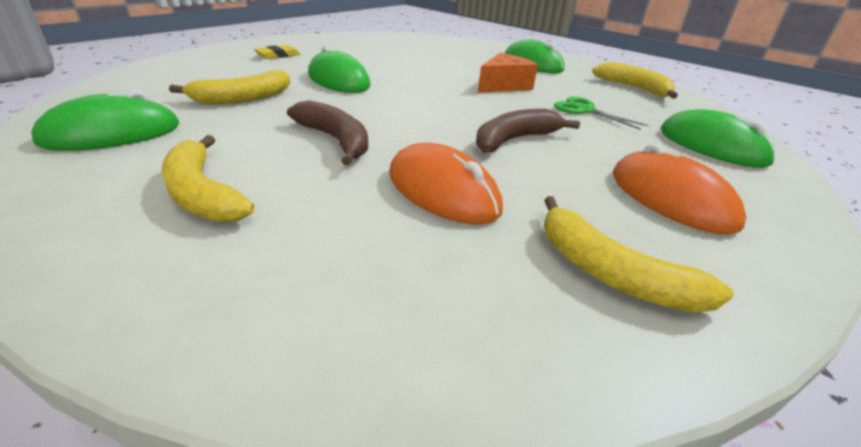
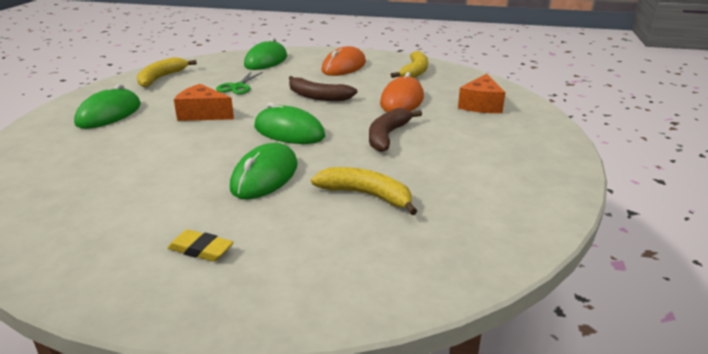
camera: 115 degrees left, 5 degrees down
(112, 134) = (492, 205): green mouse -> green mouse (289, 132)
(201, 194) = (488, 143): yellow banana -> none
(329, 267) = (481, 105): none -> orange cheese

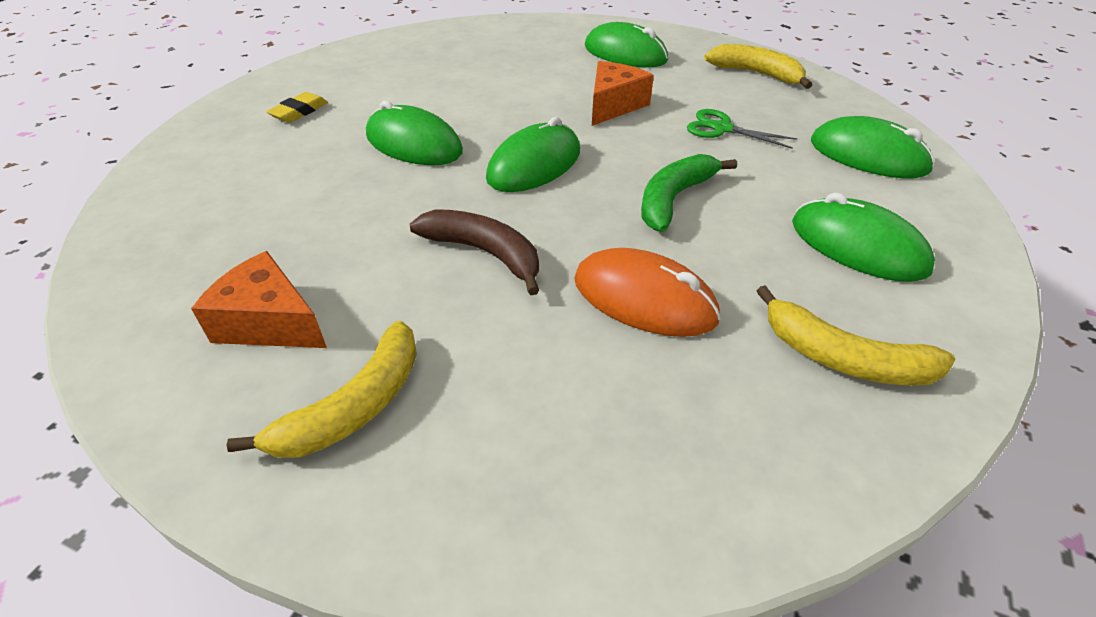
camera: 100 degrees right, 15 degrees up
(317, 96) = (674, 199): brown banana -> green banana
(344, 67) = (857, 246): orange mouse -> green mouse
(366, 195) = (320, 209): yellow banana -> yellow banana (354, 407)
(481, 105) = (600, 430): orange cheese -> orange cheese (269, 322)

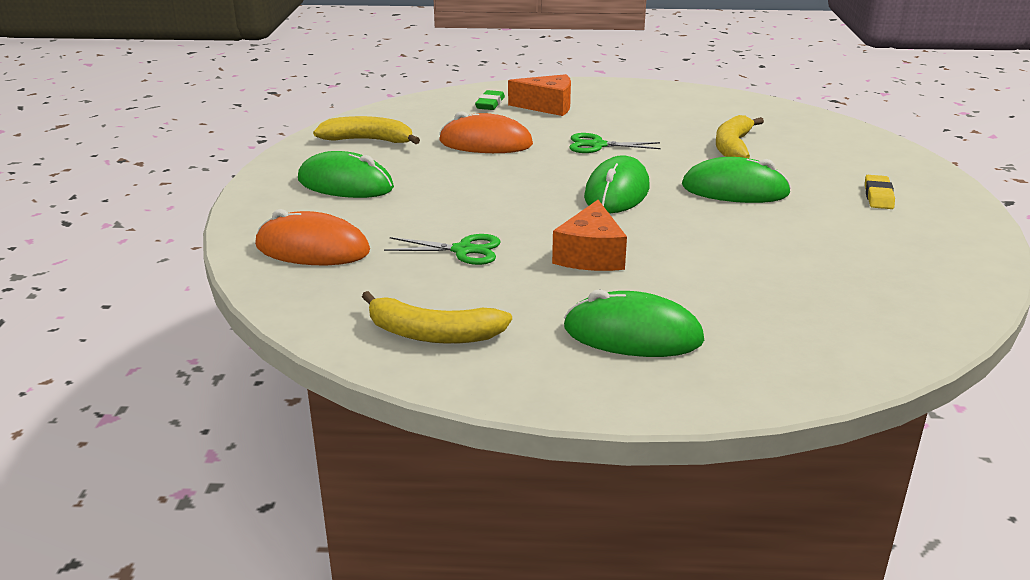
camera: 160 degrees right, 15 degrees down
(269, 322) = (676, 110): orange cheese -> orange cheese (548, 106)
(354, 407) = (599, 100): yellow banana -> yellow banana (733, 147)
(485, 253) = (597, 145): brown banana -> green scissors
(582, 455) = (490, 104): none -> green eraser
(674, 199) = (488, 189): green banana -> none
(868, 156) = (312, 249): green mouse -> orange mouse

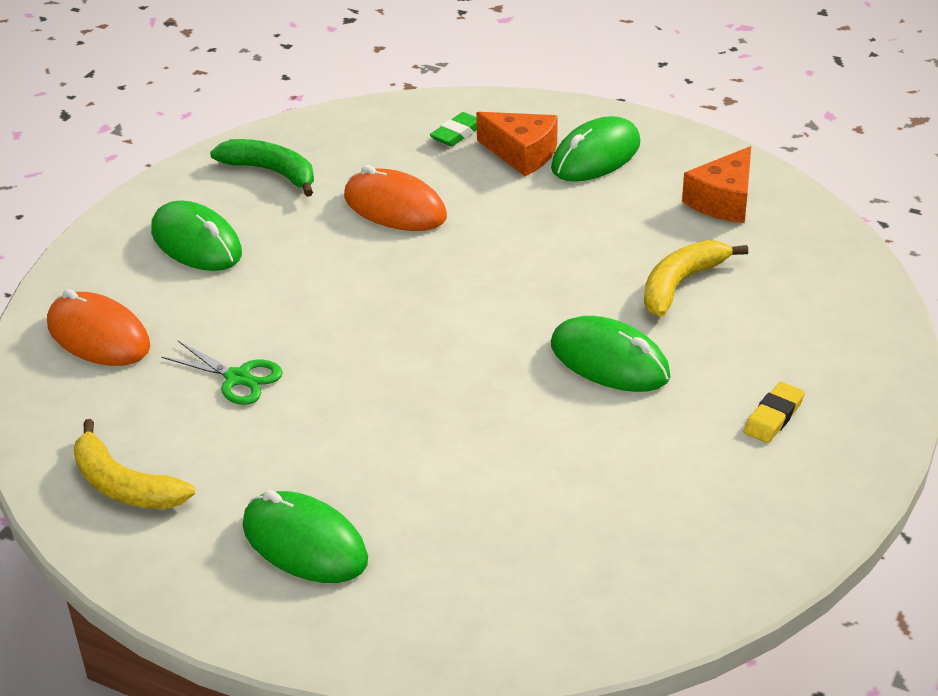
camera: 25 degrees right, 10 degrees up
(369, 140) = (272, 172): yellow banana -> green banana
(591, 255) = (358, 421): orange cheese -> orange cheese (723, 201)
(597, 145) = (519, 242): green scissors -> none
(617, 192) = (470, 330): green mouse -> green mouse (596, 156)

